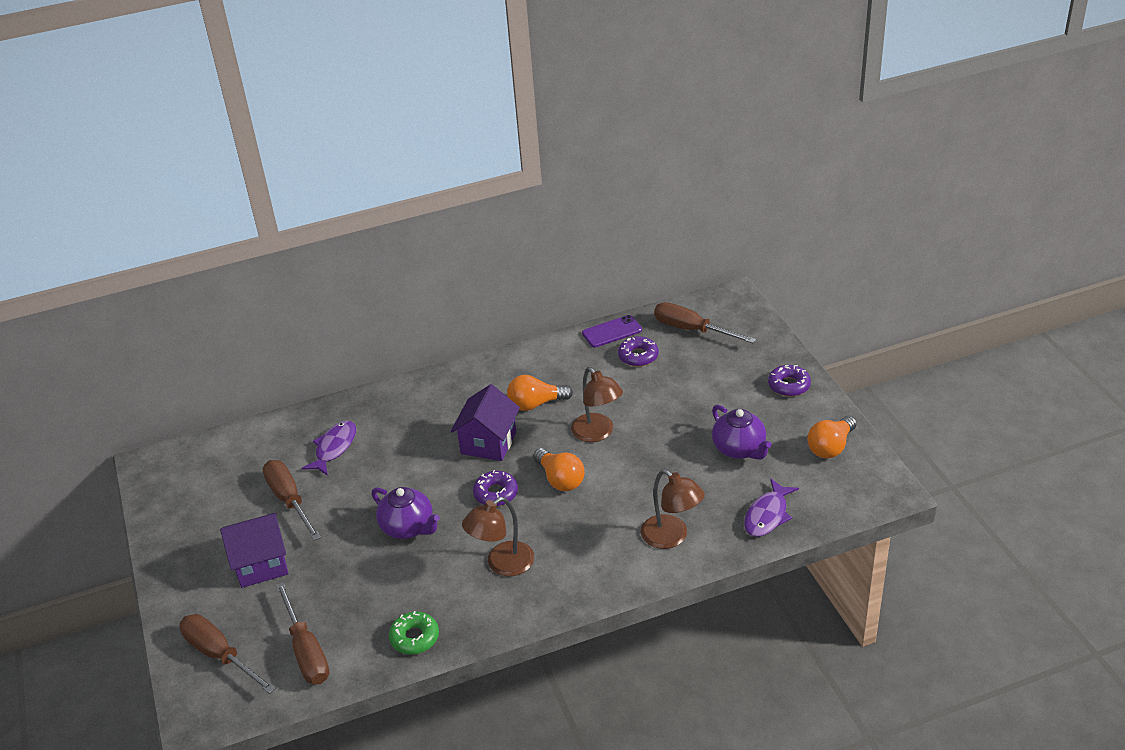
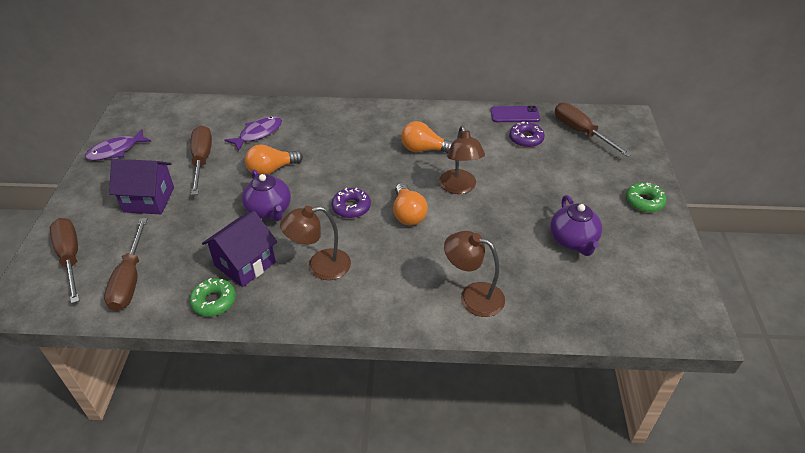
camera: 20 degrees right, 5 degrees up
(488, 443) = (370, 167): purple house -> purple house (245, 264)
(671, 537) = (473, 296): brown lamp -> brown lamp turned 135 degrees clockwise
(767, 515) = (570, 308): purple fish -> purple fish (116, 150)
(789, 385) = (644, 201): purple donut -> green donut
(831, 447) = (659, 267): orange light bulb -> orange light bulb (271, 170)

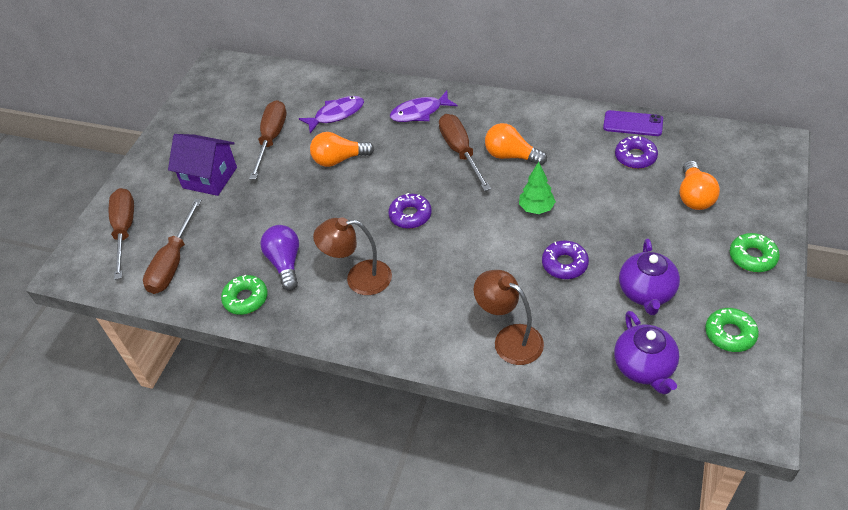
camera: 20 degrees right, 5 degrees up
(116, 150) = (190, 117): purple fish -> purple fish (419, 112)
(245, 264) = (285, 263): purple house -> purple light bulb
(269, 210) = (324, 207): purple teapot -> purple teapot (644, 367)
(408, 214) = (469, 232): orange light bulb -> orange light bulb (694, 196)
(459, 187) = (536, 208): brown lamp -> green tree
(498, 228) = (564, 264): none -> purple donut
(581, 132) = (707, 156): brown screwdriver -> brown screwdriver (460, 152)
(650, 262) = (730, 334): none -> green donut

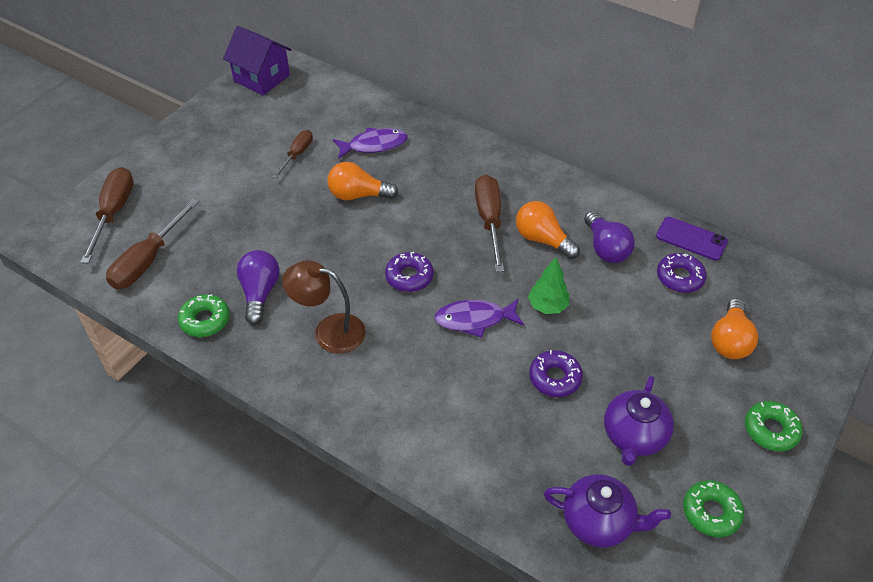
camera: 10 degrees right, 0 degrees up
(210, 177) = (219, 179): purple house -> purple house (262, 78)
(271, 139) = (297, 154): brown screwdriver -> brown screwdriver, size x0.61
(419, 112) = (462, 165): purple fish -> purple fish (474, 319)
(509, 339) = (463, 445): brown lamp -> none
(566, 149) = (605, 248): none -> purple light bulb
(644, 367) = (598, 522): purple teapot -> purple teapot turned 75 degrees counterclockwise

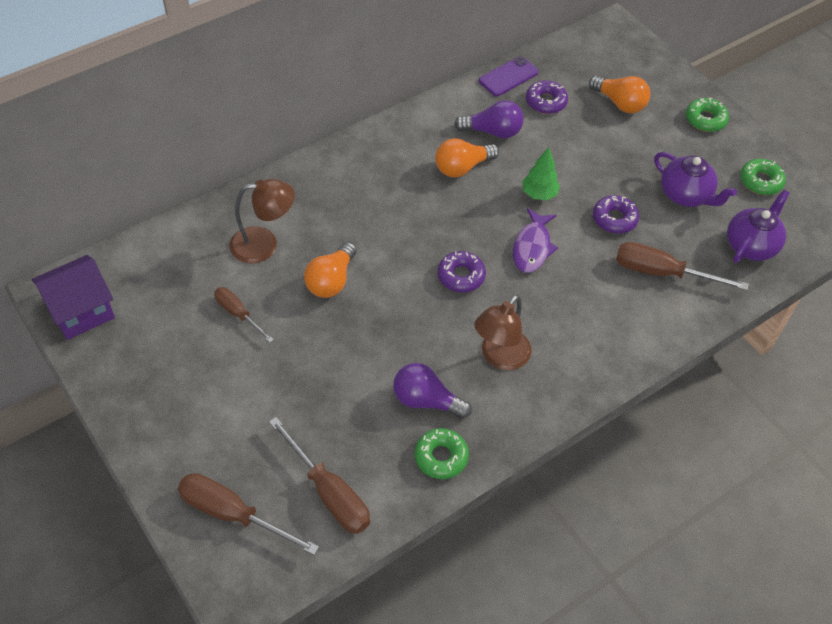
camera: 70 degrees left, 5 degrees up
(374, 145) = (264, 244): purple fish -> brown lamp
(489, 221) = (420, 194): brown screwdriver -> brown screwdriver (662, 273)

